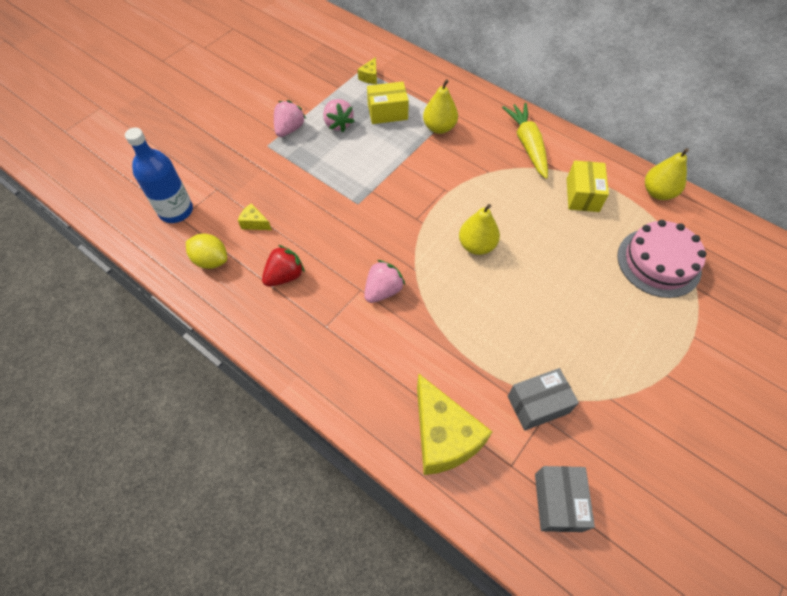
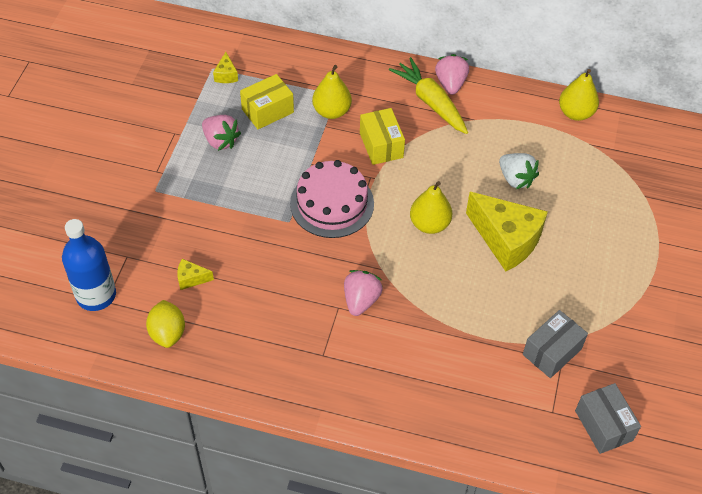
camera: 25 degrees left, 5 degrees down
(211, 260) = (167, 333): yellow lemon -> yellow lemon turned 75 degrees clockwise
(285, 276) = (255, 321): red strawberry -> none
(289, 129) = (169, 164): pink strawberry -> pink strawberry (450, 84)
(443, 436) = (483, 411): yellow cheese -> yellow cheese (506, 240)
(575, 232) = (515, 179): none -> white strawberry
(582, 195) = (507, 139): yellow box -> yellow box (381, 145)
(658, 262) = (603, 183): pink cake -> pink cake (332, 203)

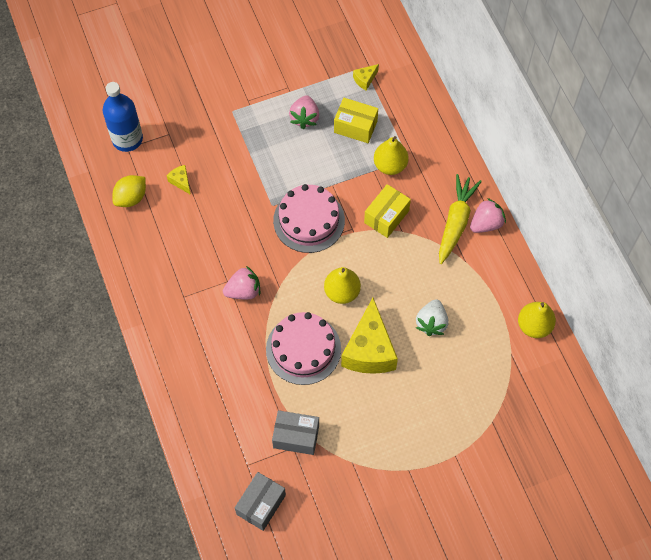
camera: 55 degrees right, 10 degrees up
(464, 290) = (303, 349): none -> pink cake

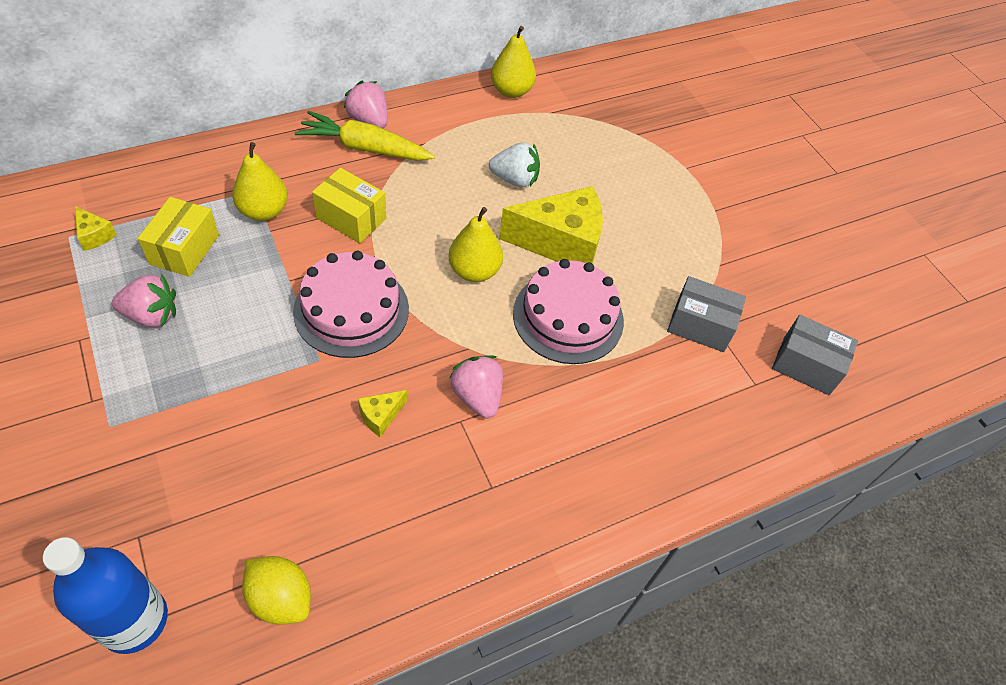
camera: 100 degrees left, 10 degrees down
(181, 181) = (254, 506): yellow cheese -> yellow cheese (380, 416)
(296, 436) = (700, 325): grey box -> grey box turned 75 degrees counterclockwise

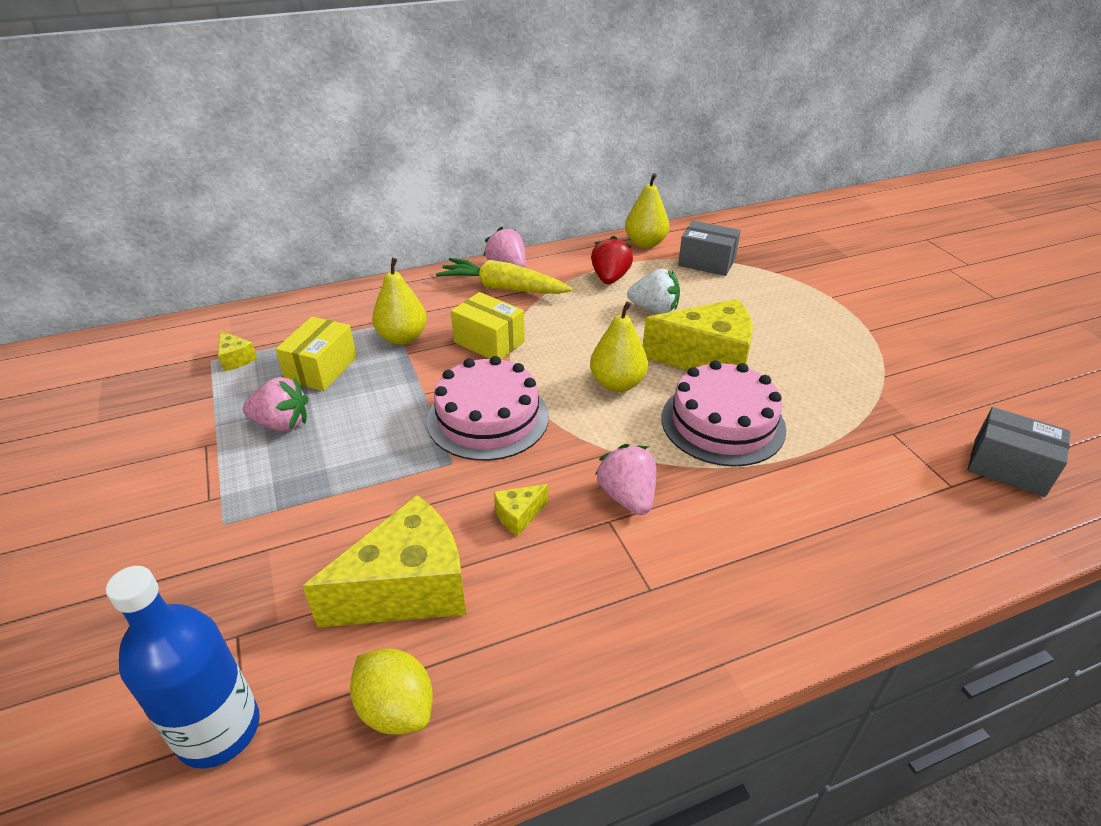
camera: 10 degrees right, 15 degrees down
(284, 489) = (408, 588): none -> yellow cheese
(473, 138) = (610, 278): none -> red strawberry
(700, 325) = (873, 430): grey box -> grey box (706, 262)

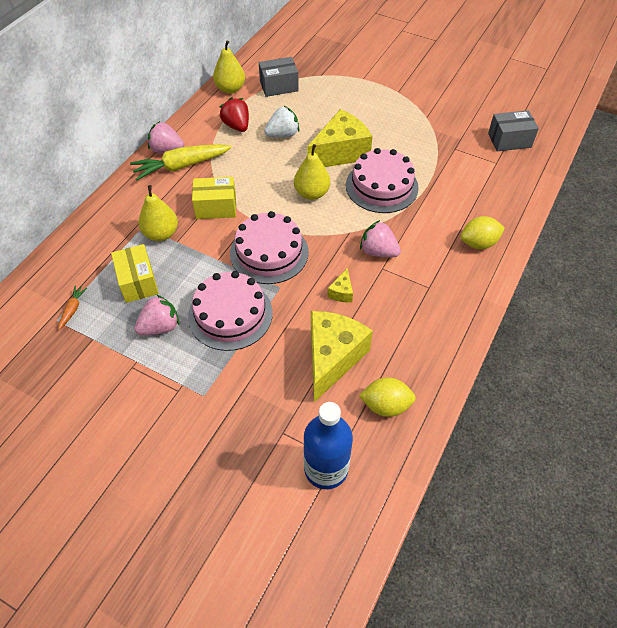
camera: 40 degrees left, 15 degrees up
(236, 359) = (73, 309): yellow cheese -> orange carrot
(363, 456) = (230, 314): none -> pink cake
(801, 579) = (478, 243): none -> yellow lemon

